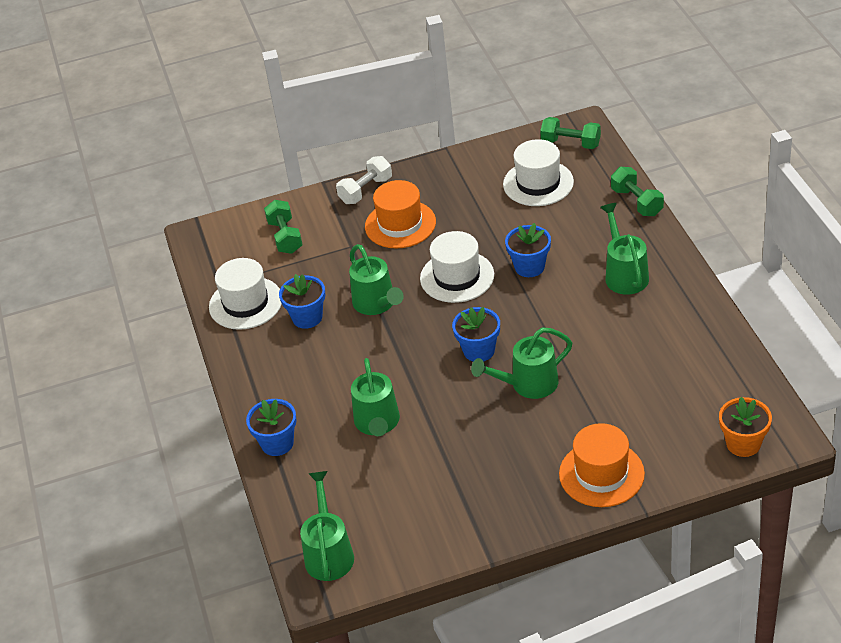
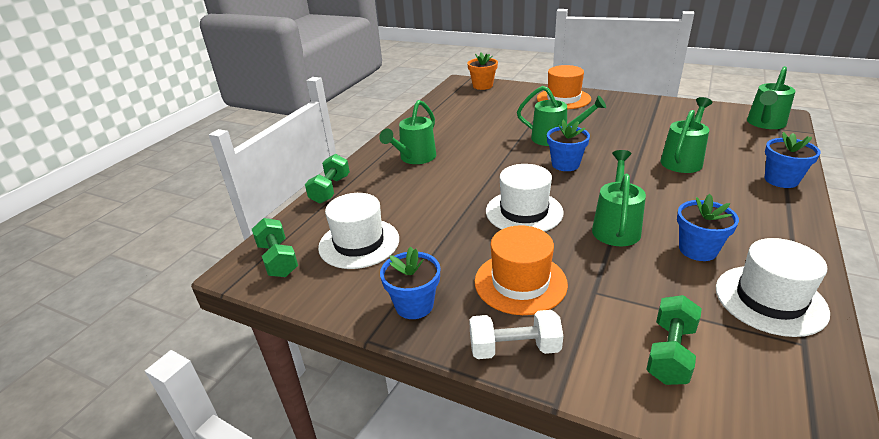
camera: 140 degrees left, 10 degrees down
(529, 267) = (463, 190): blue flower pot -> blue flower pot (414, 305)

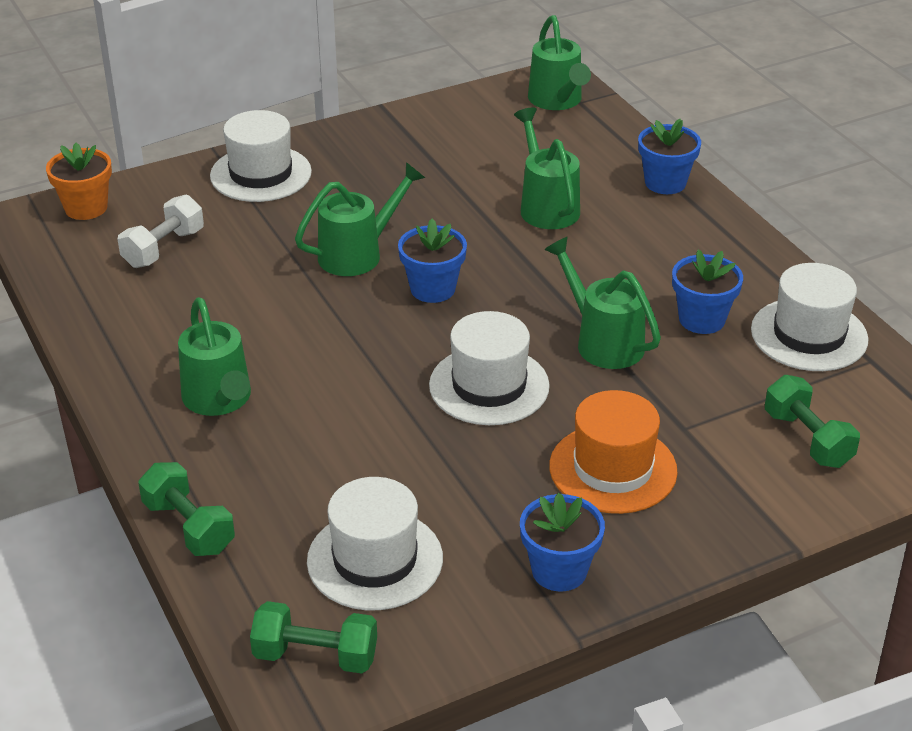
camera: 55 degrees left, 5 degrees up
(514, 348) = (703, 533): white dumbbell -> white dumbbell (163, 248)
(563, 99) = (261, 174): orange hat -> white hat

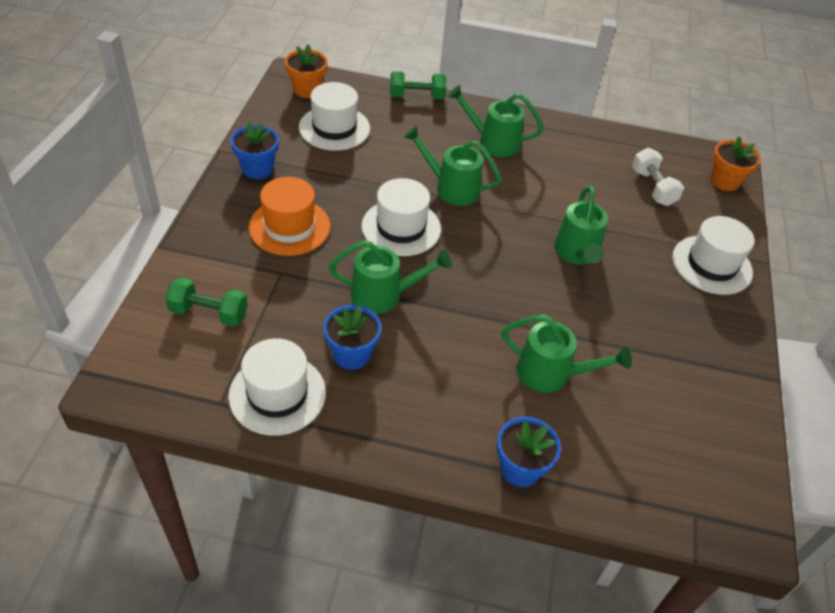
camera: 125 degrees right, 10 degrees up
(315, 656) = (307, 90): green dumbbell -> orange flower pot
(432, 289) = (509, 261): blue flower pot -> none
(557, 101) = (707, 498): green watering can -> green watering can (451, 188)

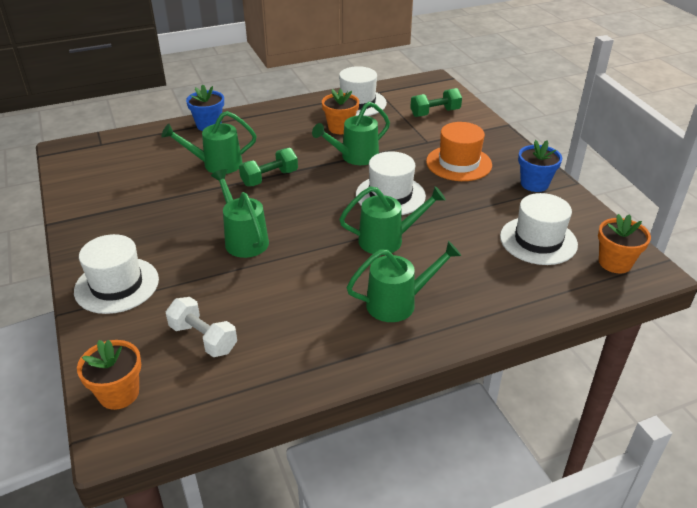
camera: 150 degrees right, 10 degrees down
(351, 354) = (340, 128): blue flower pot -> orange flower pot
(417, 96) = (523, 314): green dumbbell -> green dumbbell (269, 178)

